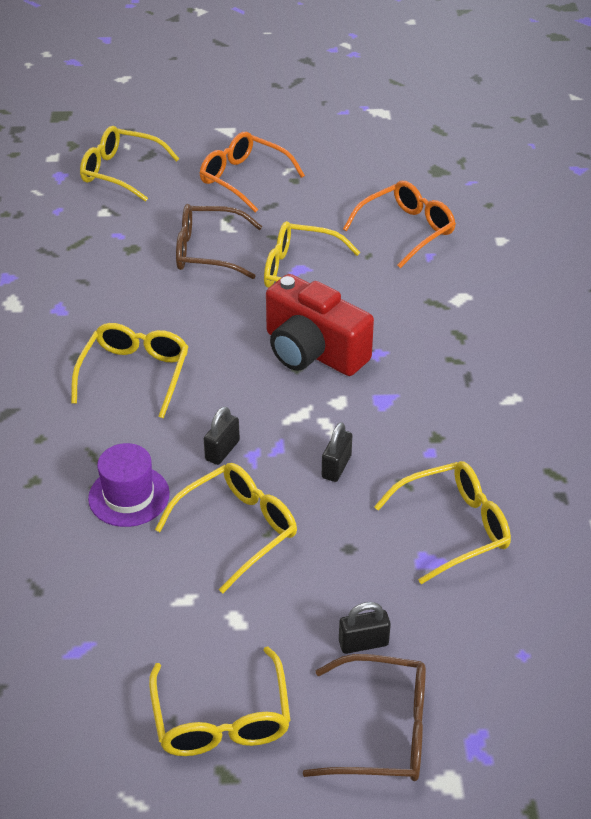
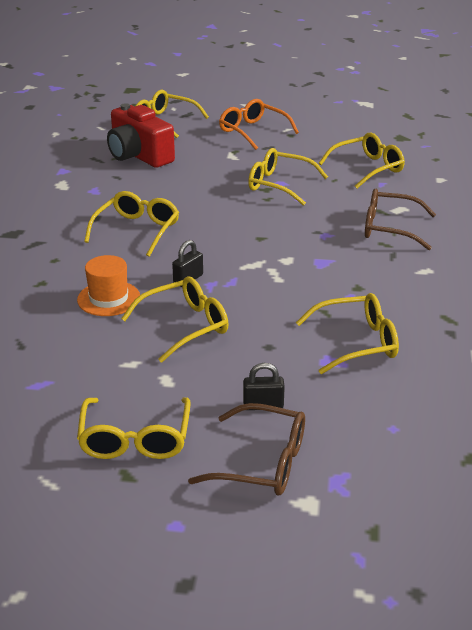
camera: 10 degrees right, 10 degrees down
(129, 496) = (108, 298): purple hat -> orange hat
(208, 251) = (213, 168): brown glasses -> brown glasses (389, 228)
(313, 351) = (275, 229): red camera -> red camera (139, 155)
(336, 467) = (273, 297): black padlock -> none
(406, 230) = (367, 168): orange glasses -> yellow glasses

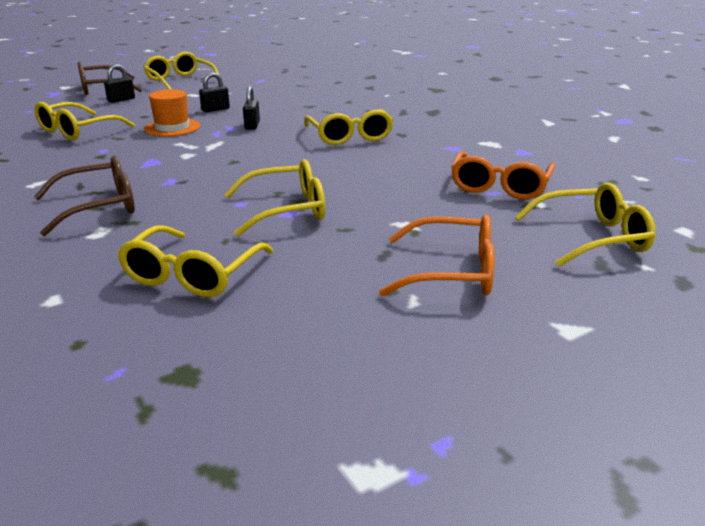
camera: 140 degrees right, 5 degrees down
(108, 298) = (289, 106): orange hat -> orange hat (172, 127)
(139, 155) = (500, 186): red camera -> orange glasses
(185, 326) = (215, 109): yellow glasses -> black padlock

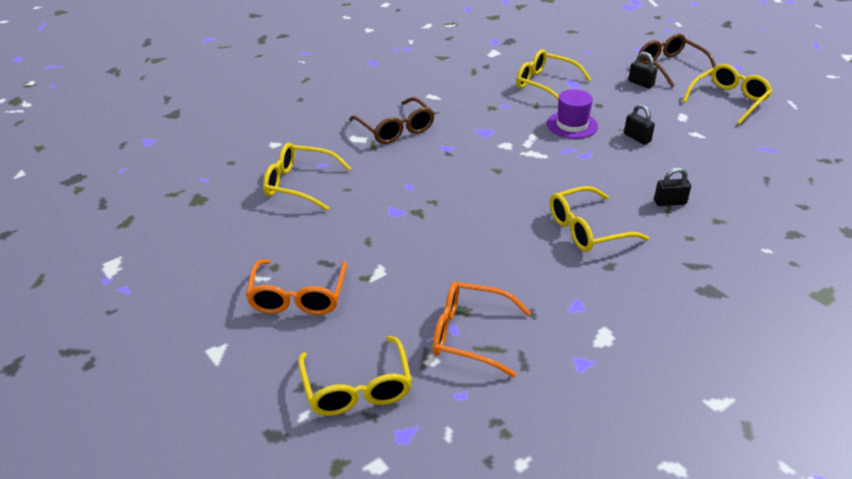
camera: 85 degrees right, 10 degrees up
(172, 127) = (572, 125): orange hat -> purple hat
(252, 125) = (596, 166): black padlock -> black padlock (670, 202)
(287, 210) = (399, 209): yellow glasses -> none

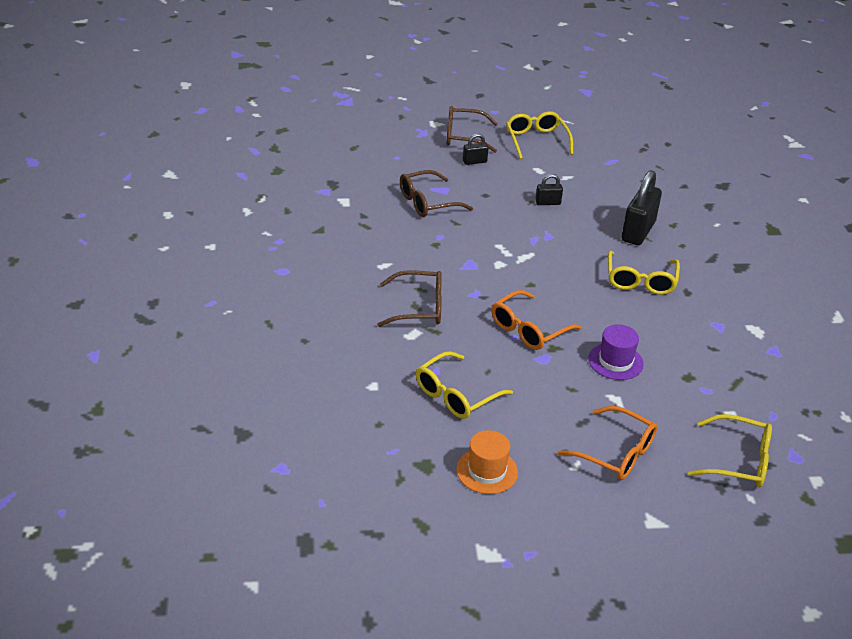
camera: 60 degrees left, 0 degrees up
(214, 231) = (487, 471): none -> orange hat
(469, 335) = (717, 386): orange glasses -> orange glasses (528, 329)
(545, 84) = (427, 202): yellow glasses -> brown glasses
(572, 125) = (501, 220): purple hat -> purple hat (615, 361)
(670, 202) = (638, 231): black padlock -> black padlock, size x2.01

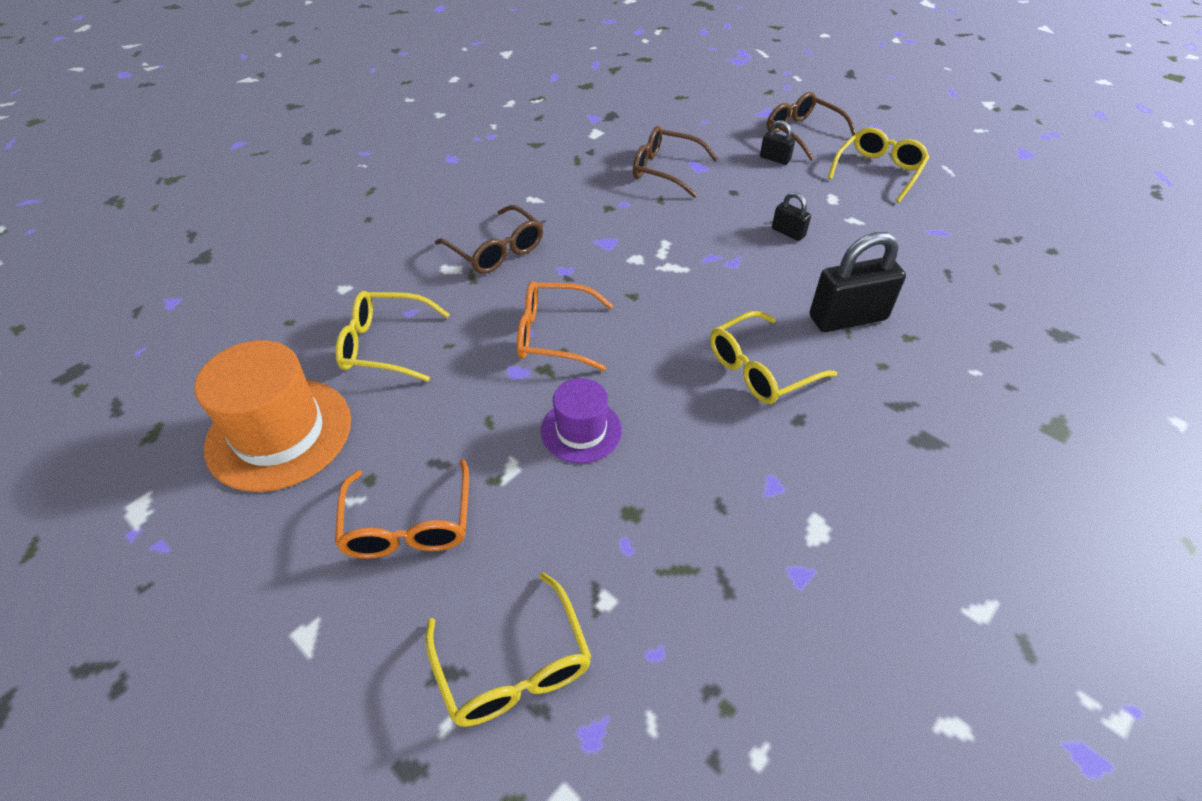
camera: 50 degrees right, 10 degrees up
(487, 471) = (279, 433): orange hat -> orange hat, size x1.73

